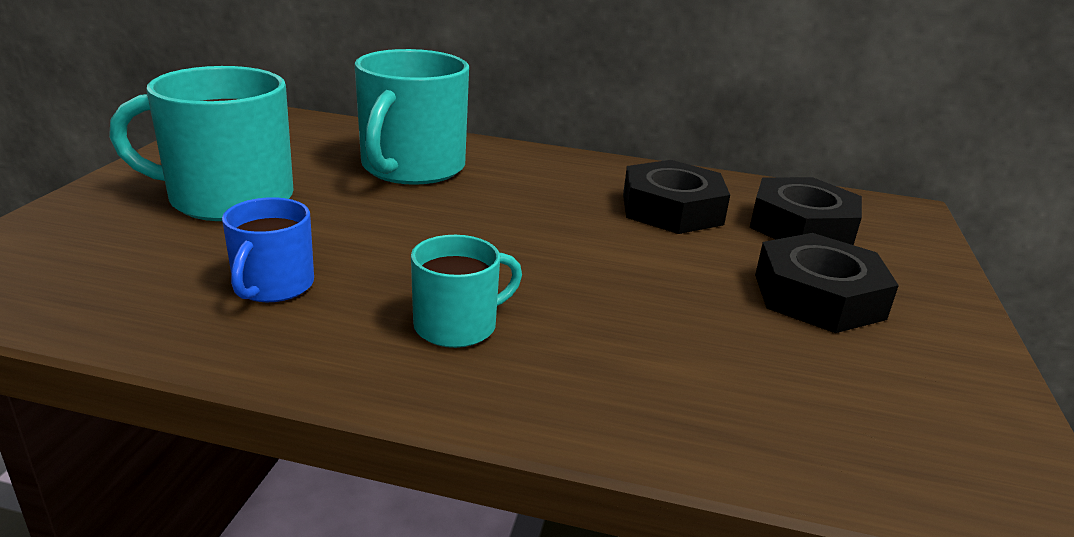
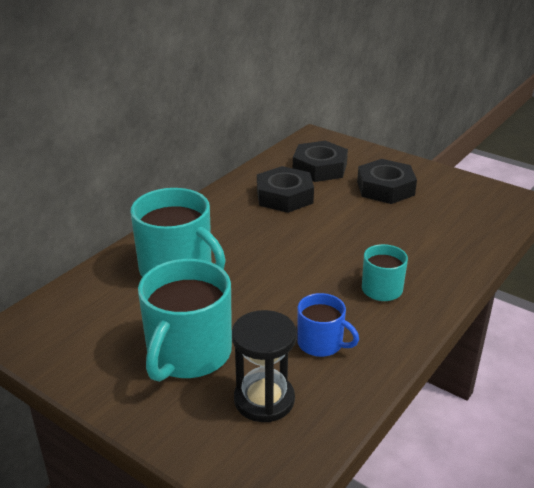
camera: 65 degrees left, 5 degrees up
(130, 258) = (264, 400): none -> black hourglass

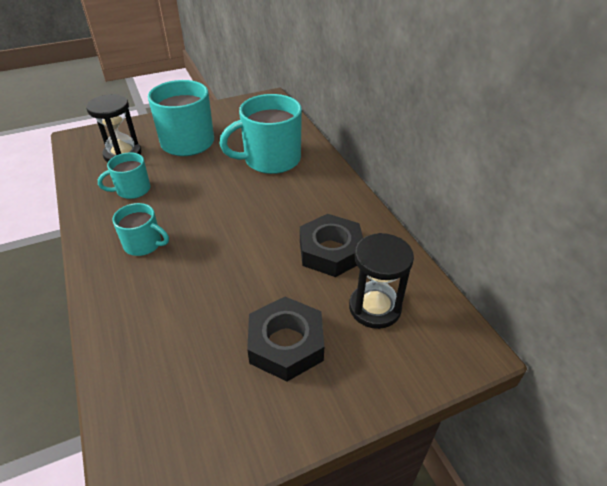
camera: 120 degrees right, 10 degrees up
(319, 168) = (375, 307): black nut -> black hourglass
(321, 343) = (132, 190): blue mug -> turquoise mug

